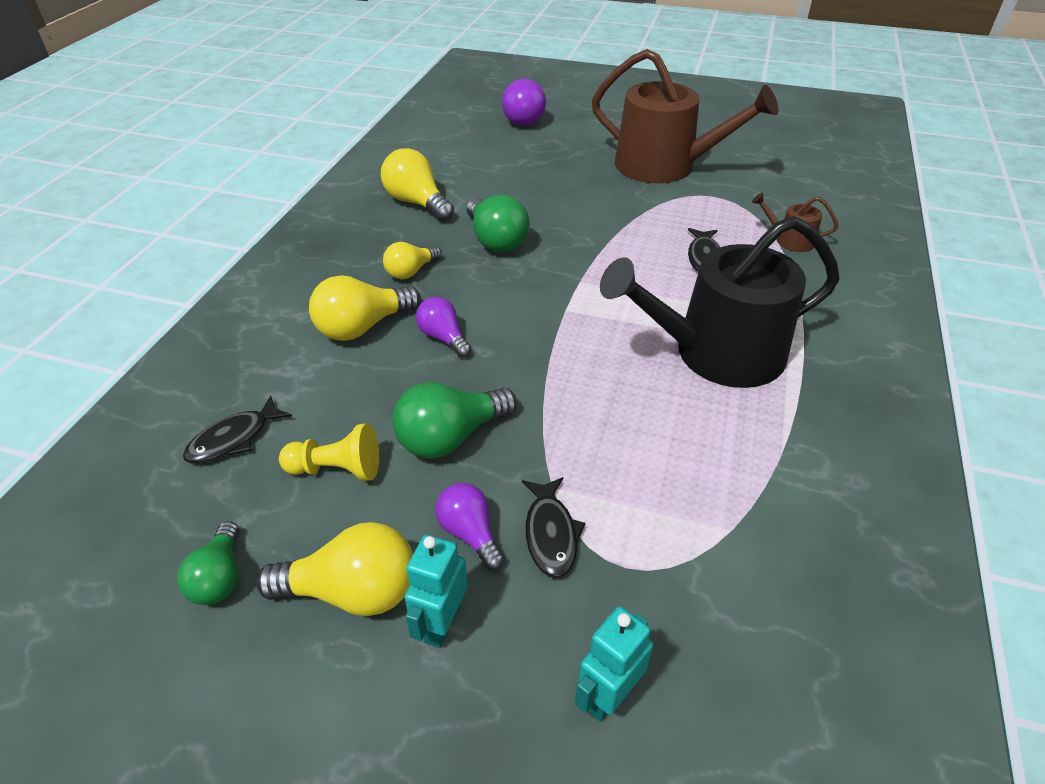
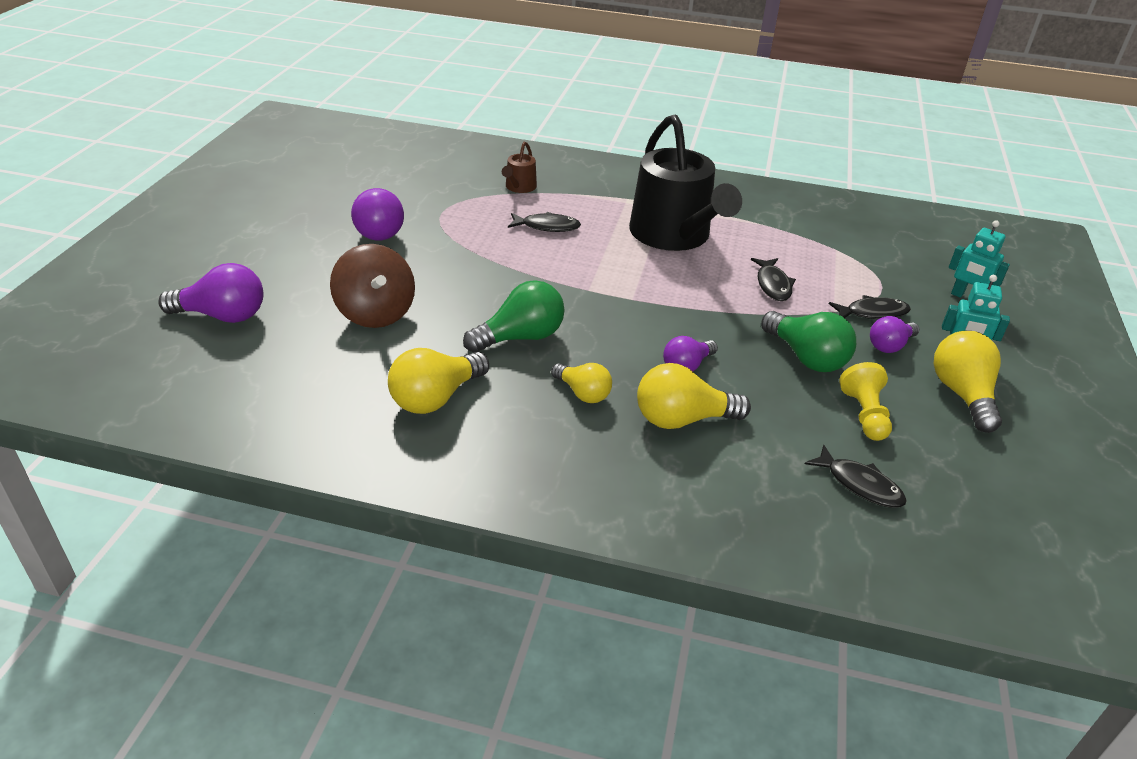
camera: 95 degrees left, 5 degrees down
(220, 577) = (990, 463): green light bulb -> none
(362, 327) = (682, 419): yellow light bulb -> yellow light bulb turned 120 degrees clockwise
(531, 173) = (376, 313): none -> brown spinning top
(611, 433) = (773, 285): none -> black fish
(665, 166) = (378, 230): brown watering can -> purple light bulb

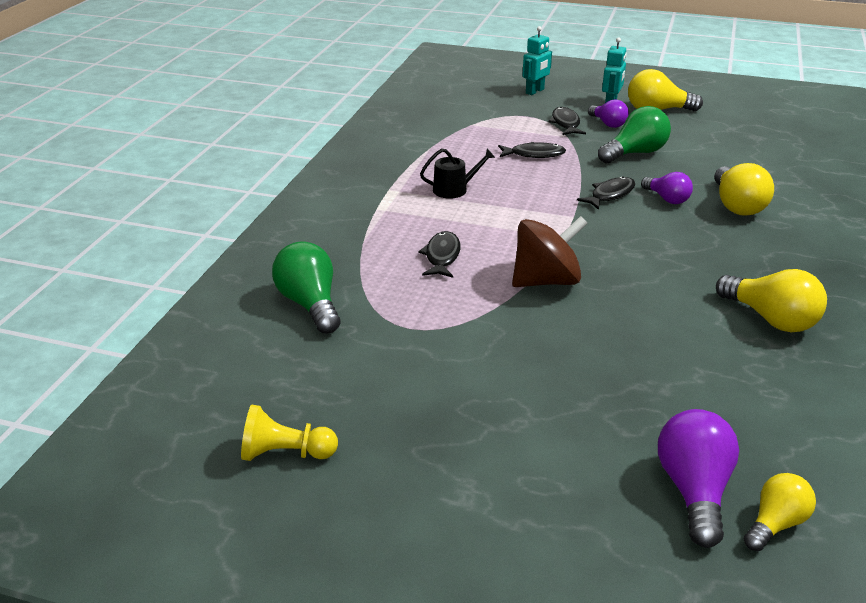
camera: 85 degrees left, 5 degrees down
(376, 313) = (646, 364): brown spinning top -> brown spinning top (546, 281)
(378, 230) = (459, 376): purple light bulb -> none
(519, 187) = (346, 273): brown watering can -> none
(520, 337) = (657, 274): green light bulb -> green light bulb (310, 304)
(583, 393) = (725, 245): yellow light bulb -> yellow light bulb (775, 524)
(674, 235) = (454, 189): black watering can -> black watering can, size x0.41
(860, 484) = (771, 153): black fish -> black fish (610, 195)
(864, 415) = (696, 142): yellow pawn -> yellow pawn (285, 453)

